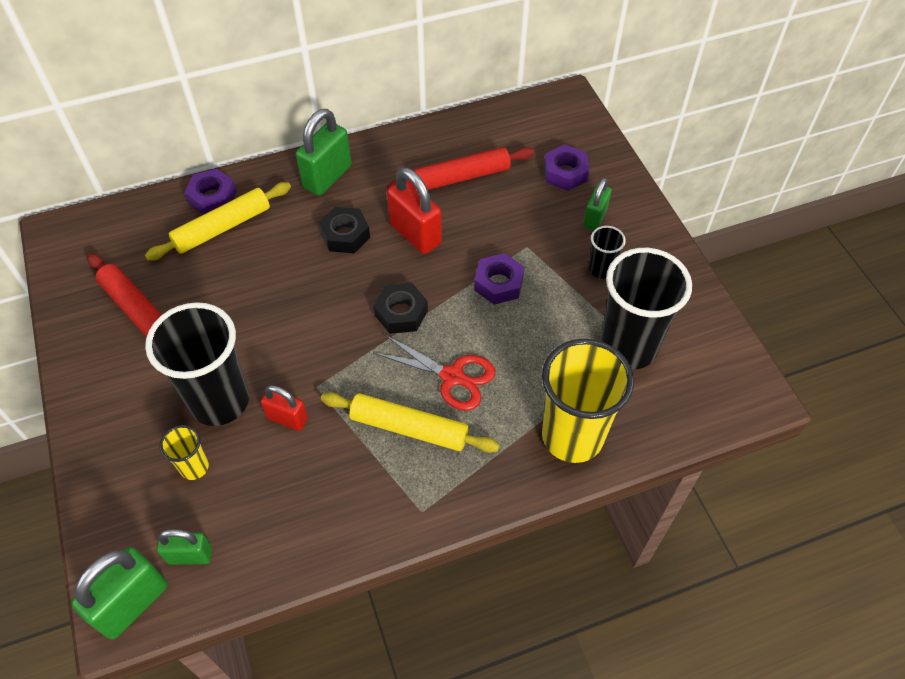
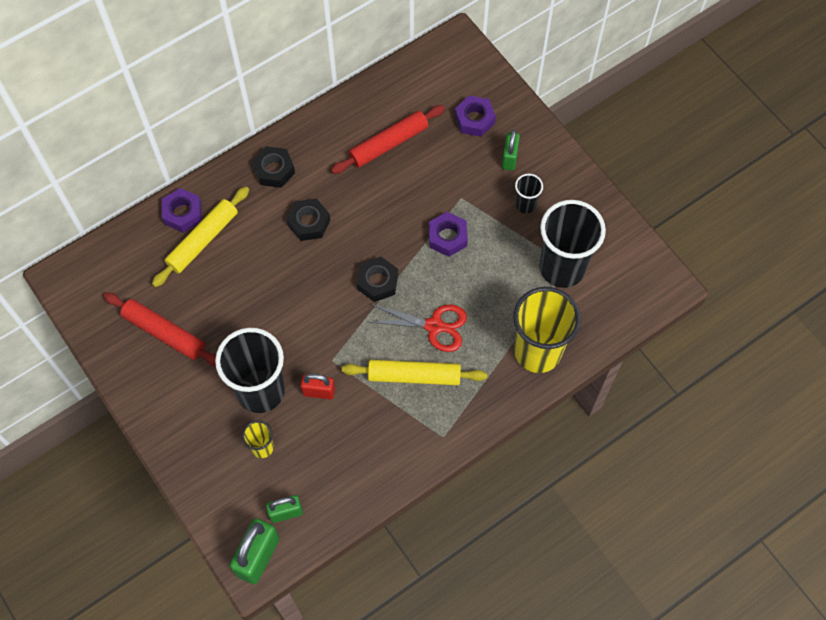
camera: 15 degrees left, 10 degrees up
(327, 177) = (274, 170): green padlock -> black nut
(415, 234) = (367, 208): red padlock -> none

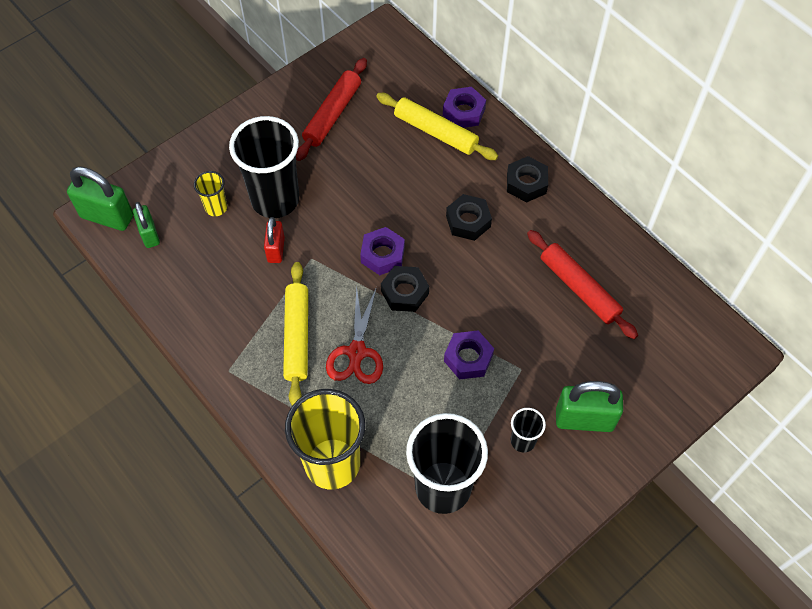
camera: 85 degrees right, 5 degrees down
(474, 119) = (630, 376): purple nut -> purple nut (382, 255)
(509, 158) = (584, 419): green padlock -> green padlock, size x1.63

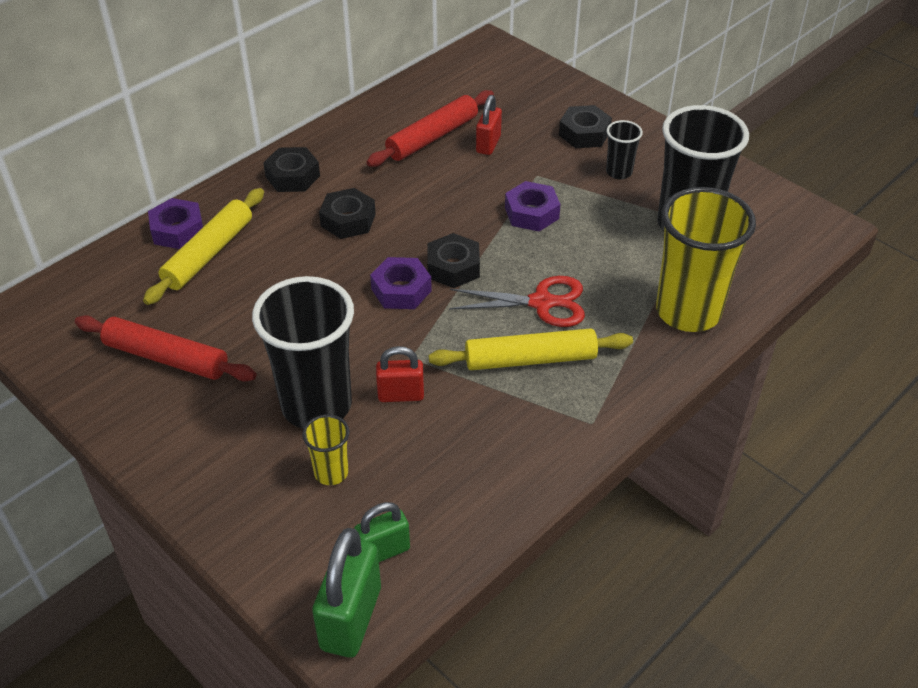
camera: 95 degrees left, 15 degrees down
(568, 333) = (488, 144): none -> red padlock
(584, 419) = (584, 133): green padlock -> black nut

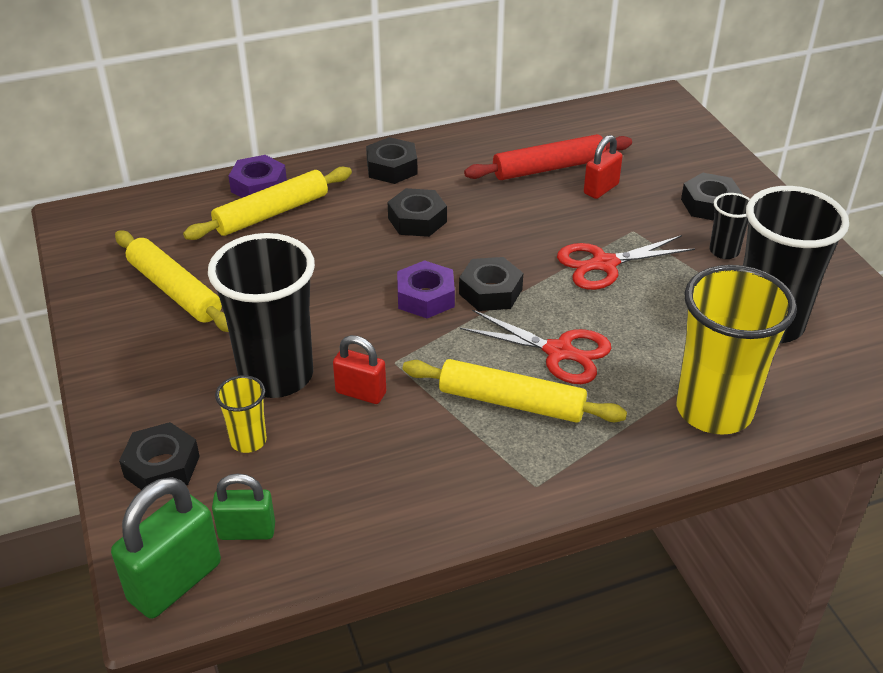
camera: 25 degrees right, 5 degrees down
(166, 358) = (174, 290): red rolling pin -> yellow rolling pin
(269, 524) = (162, 466): none -> black nut
(531, 213) = (604, 264): purple nut -> red scissors

